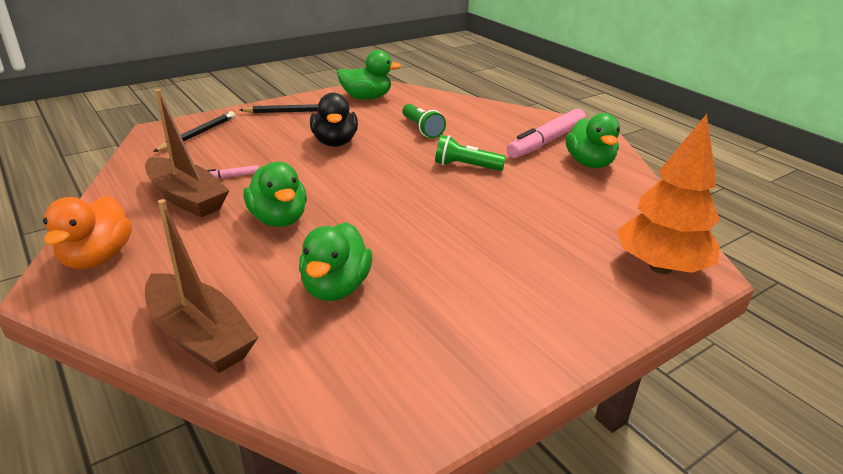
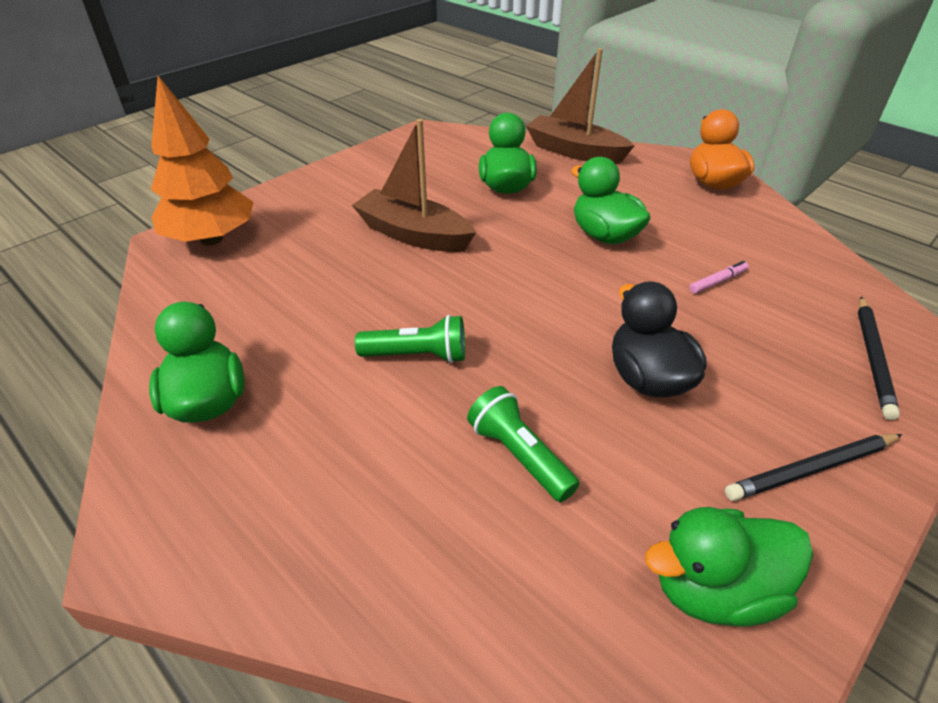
camera: 170 degrees right, 10 degrees up
(186, 198) = (724, 245): brown boat -> brown boat (414, 235)
(546, 141) = (266, 460): pink marker -> none

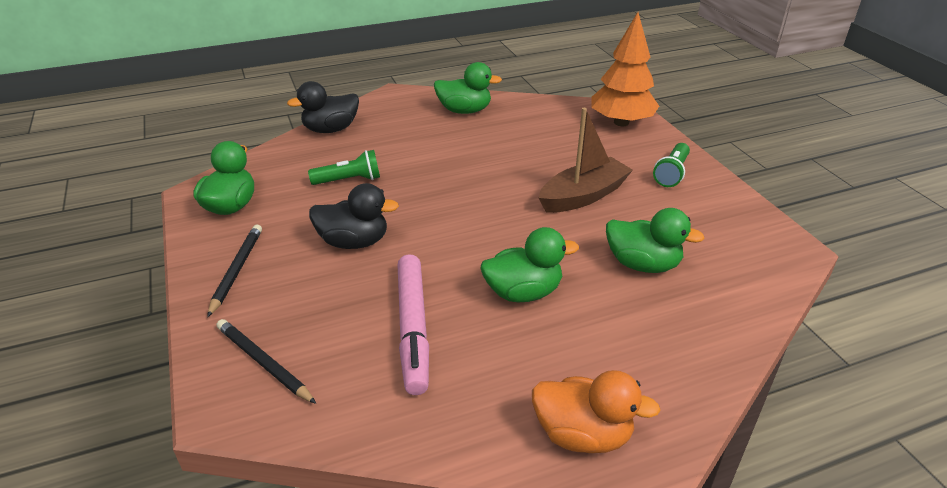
camera: 115 degrees right, 5 degrees down
(357, 588) = (331, 129): none -> black duck
(417, 355) = (447, 169): green flashlight -> green flashlight (671, 173)
(575, 152) = (711, 345): brown boat -> none
(718, 282) = (412, 328): pink marker -> pink marker, size x2.47

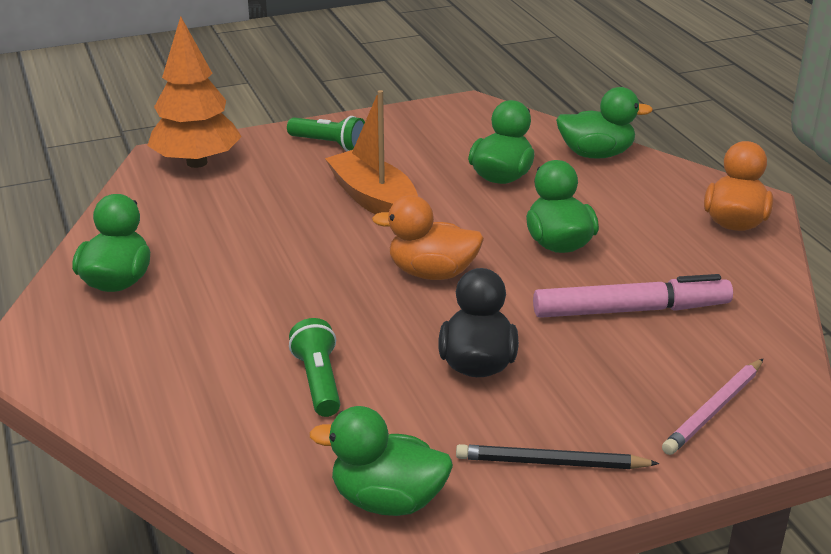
camera: 90 degrees left, 5 degrees down
(264, 363) = (714, 410): black pencil -> pink pencil
(331, 129) = (141, 418): black duck -> none
(473, 223) = (432, 273): none -> orange duck
(583, 196) = (374, 199): brown boat -> orange boat
(715, 333) = (596, 154): none -> green duck

